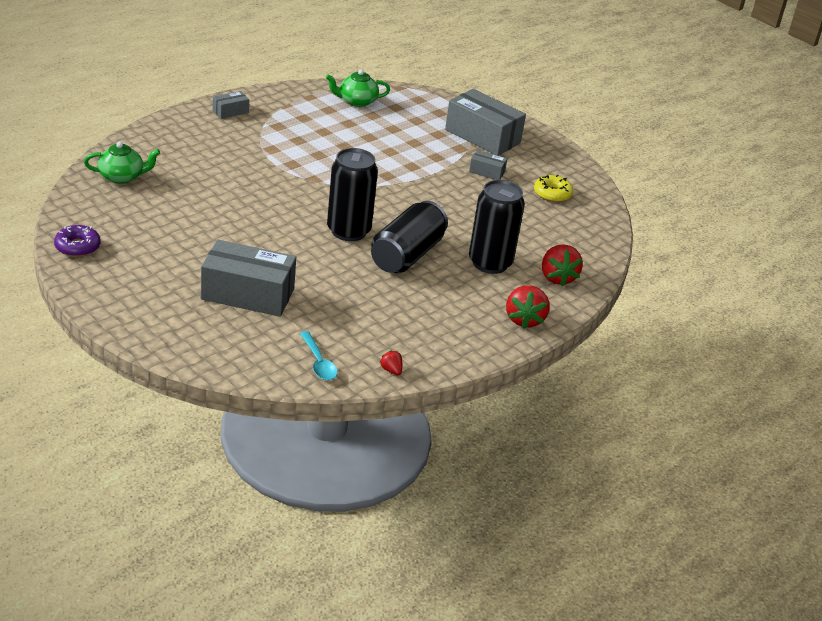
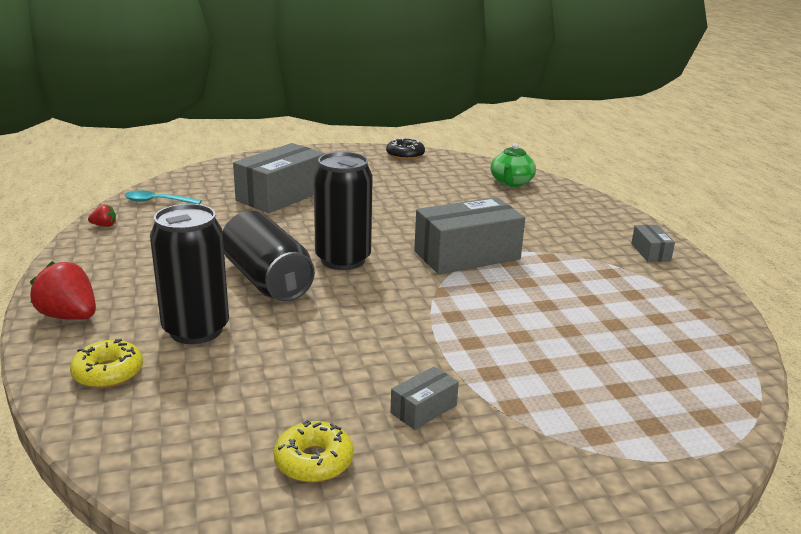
camera: 120 degrees right, 10 degrees down
(77, 247) = (405, 155): purple donut -> black donut
(356, 101) = (689, 349): green teapot -> none
(482, 136) = (550, 449): grey box -> grey box (467, 255)
(557, 277) = (108, 373): red strawberry -> yellow donut

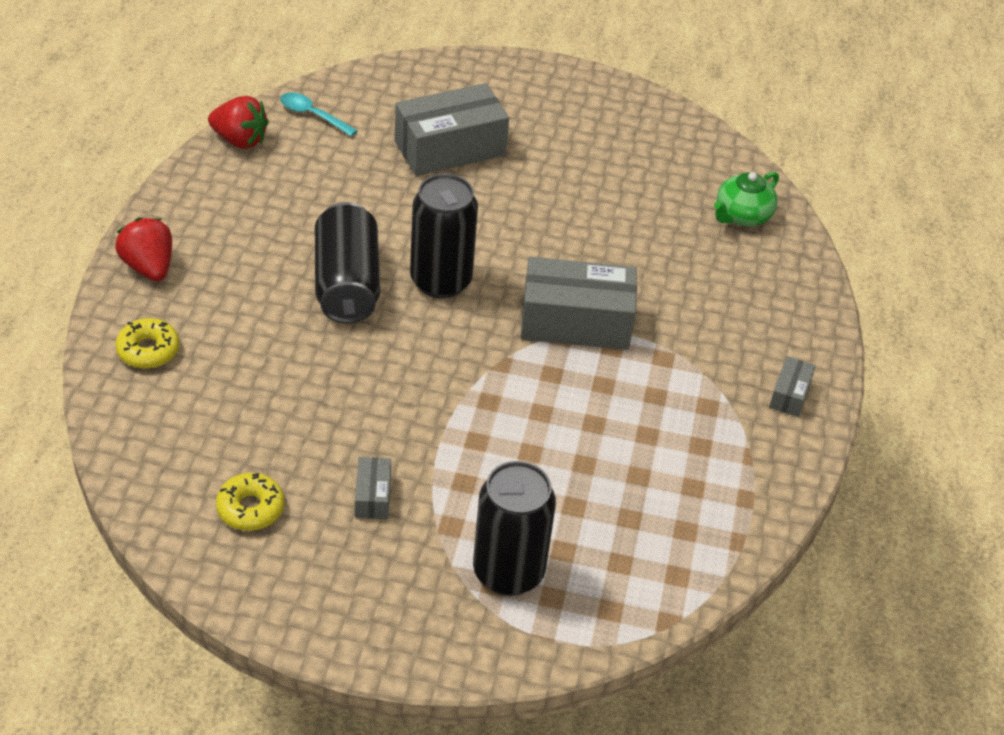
camera: 25 degrees right, 20 degrees up
(104, 225) = (240, 140): red strawberry -> red strawberry, size x2.05
(196, 330) = (244, 327): black can -> black can (508, 572)
(405, 155) = (654, 115): black donut -> none
(423, 409) = (373, 496): grey box -> grey box turned 75 degrees counterclockwise

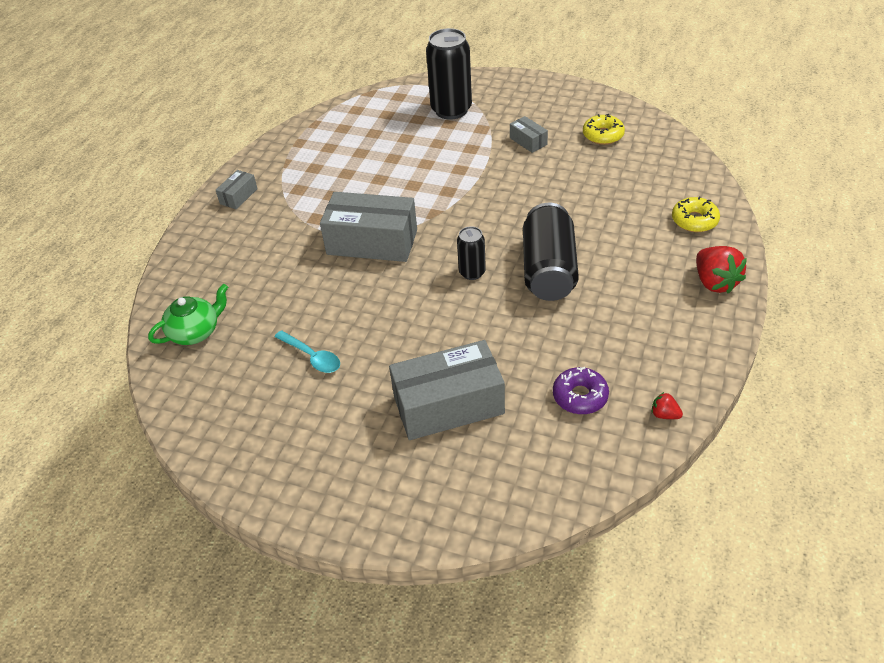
camera: 165 degrees left, 0 degrees up
(240, 140) = (664, 414): red strawberry -> red strawberry, size x0.49
(312, 115) = (592, 448): turquoise spoon -> turquoise spoon (312, 357)
(320, 155) = (580, 396): none -> purple donut
(373, 496) = (528, 141): grey box -> grey box turned 45 degrees counterclockwise
(441, 281) = (472, 272): black can -> black can, size x0.53

